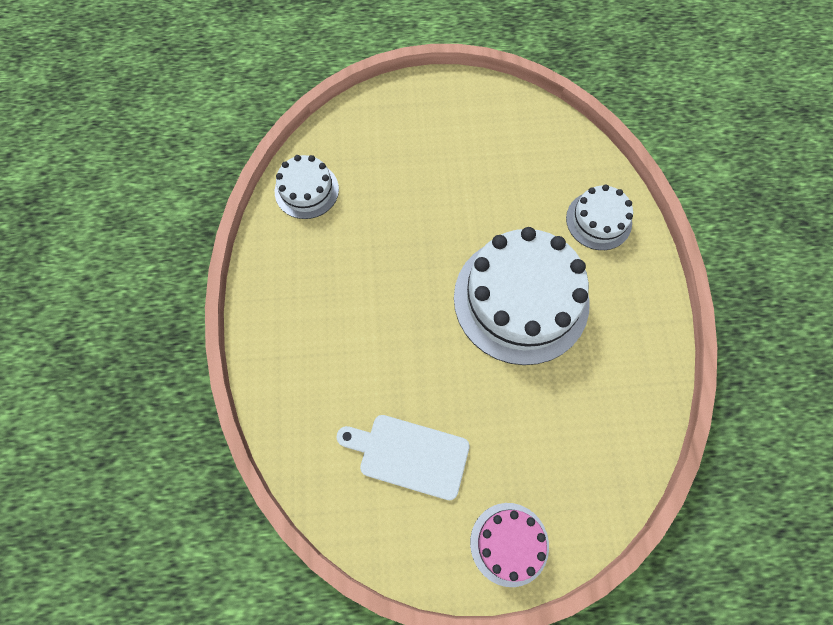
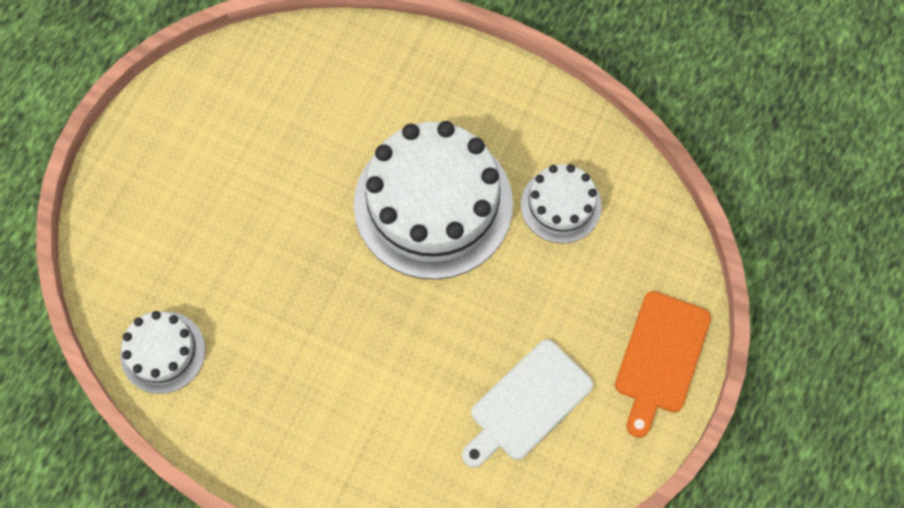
camera: 60 degrees left, 0 degrees up
(509, 544) = (661, 357): pink cake -> orange cutting board
(598, 220) = (396, 78): white cake -> white cake (561, 205)

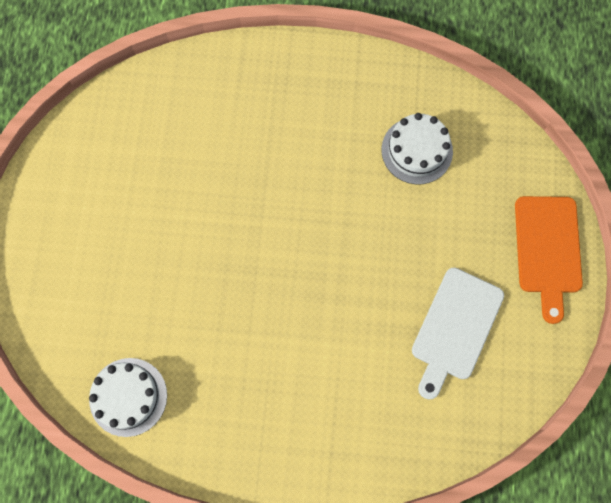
camera: 20 degrees left, 5 degrees up
(433, 204) = (310, 186): white cake -> none

